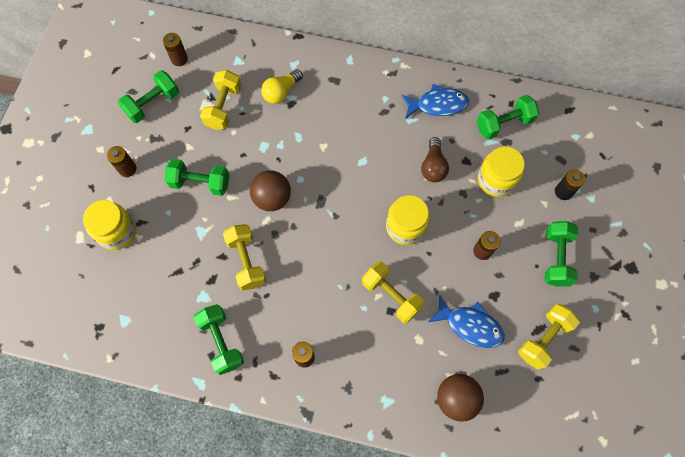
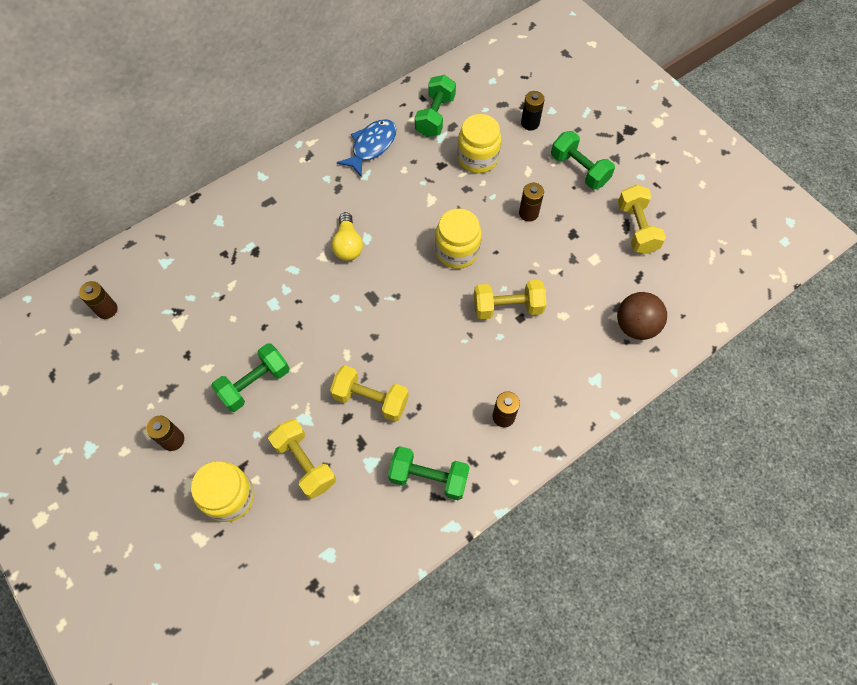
camera: 50 degrees left, 5 degrees down
(153, 104) = (128, 367): green dumbbell -> none
(223, 107) = (198, 308): yellow dumbbell -> yellow dumbbell (305, 463)
(272, 198) = (331, 334): brown ball -> none
(281, 92) = (235, 250): yellow light bulb -> yellow light bulb (348, 245)
(433, 166) = (423, 191): brown light bulb -> none
(470, 325) = (583, 269): blue fish -> none

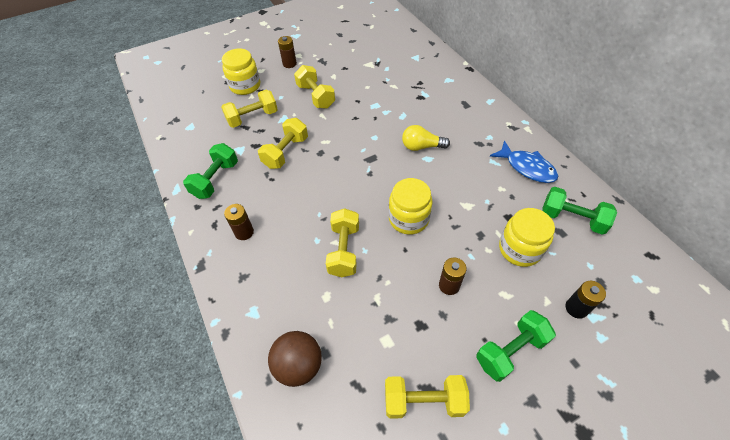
camera: 100 degrees right, 10 degrees down
(107, 310) = (383, 36): brown battery -> none
(255, 383) = (316, 96): green dumbbell -> yellow dumbbell

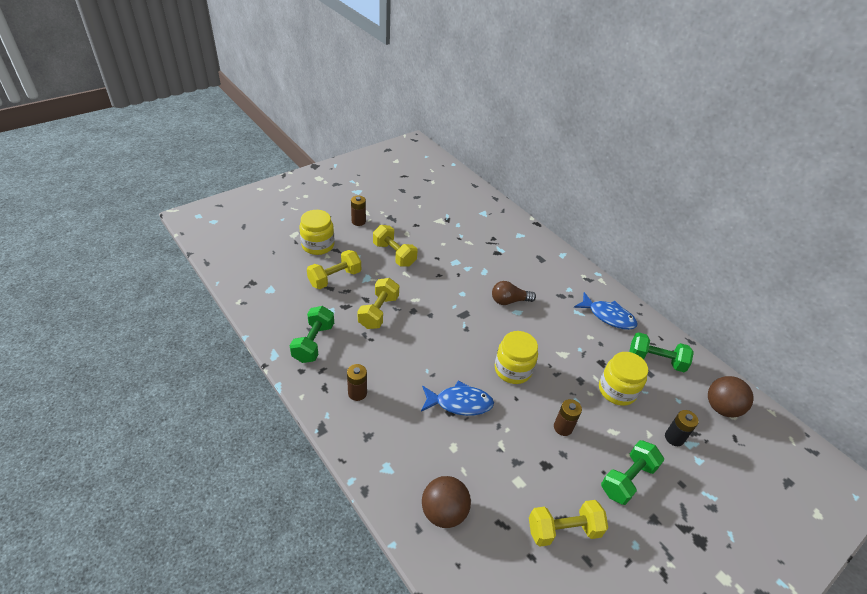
camera: 15 degrees left, 10 degrees down
(344, 250) = (459, 403): yellow dumbbell -> blue fish
(421, 147) = (509, 301): yellow light bulb -> brown light bulb
(641, 278) = (721, 408): none -> brown ball

